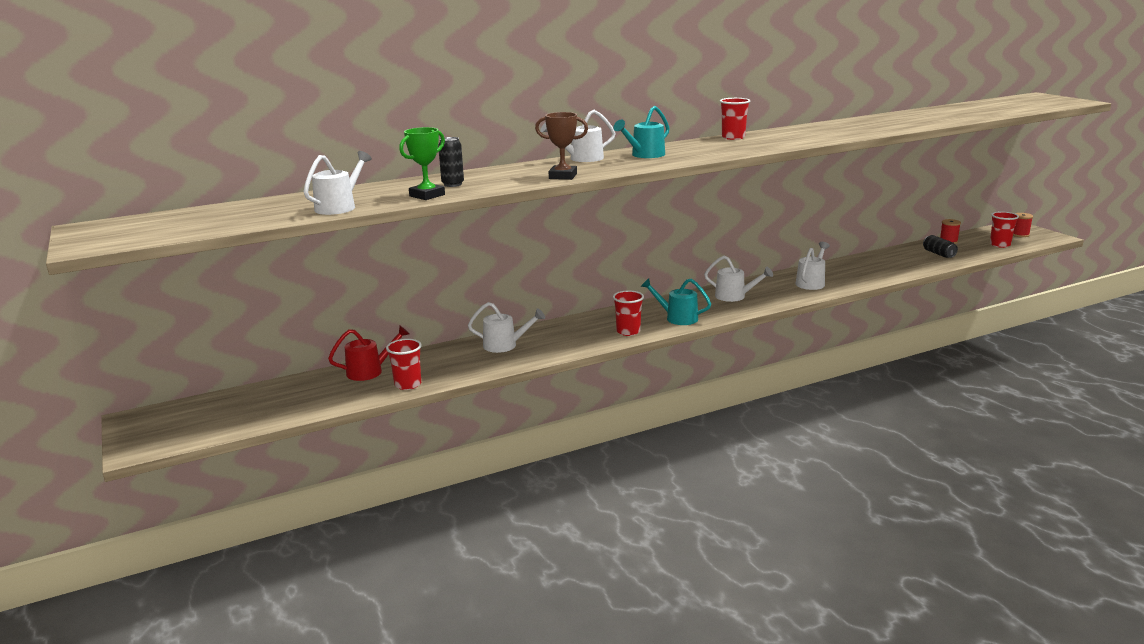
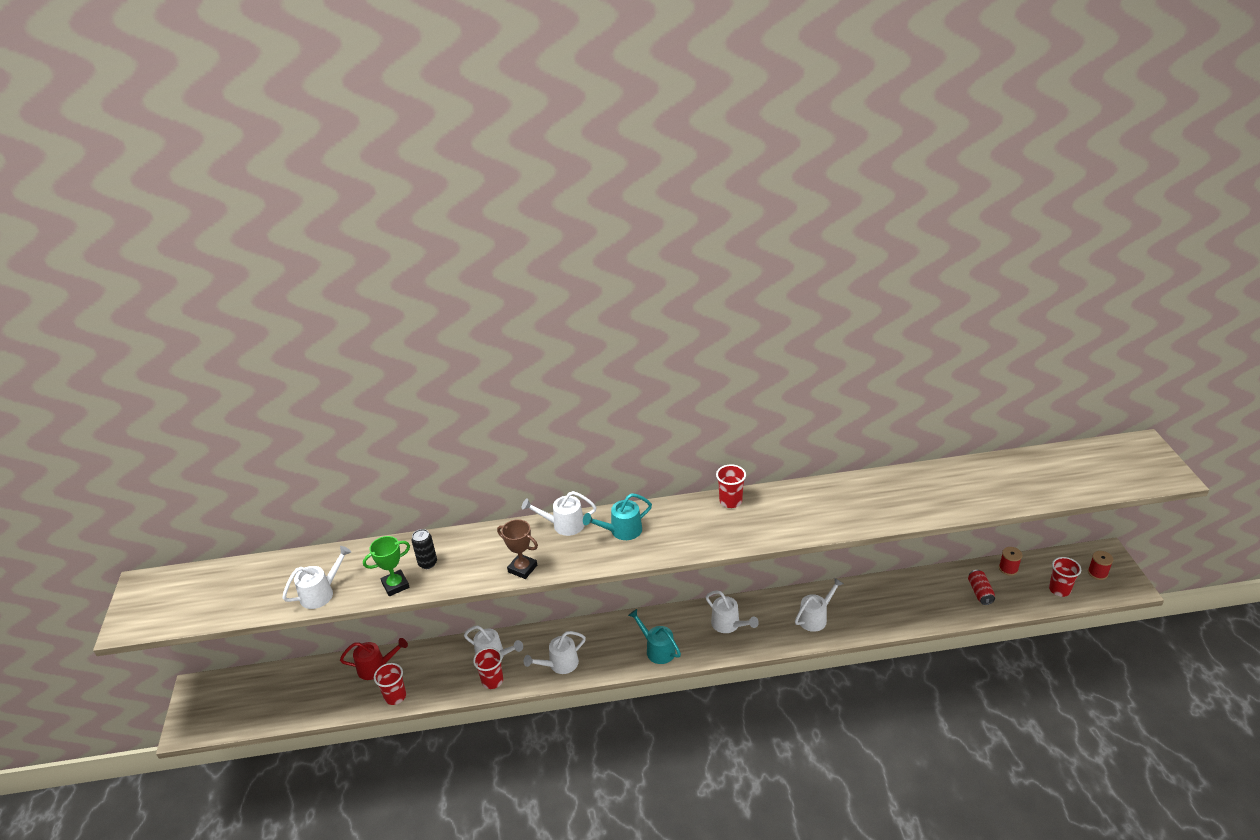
camera: 20 degrees right, 15 degrees up
(582, 340) = (559, 664): none -> white watering can
(628, 331) = (603, 661): red cup -> red cup (492, 681)
(938, 254) = (980, 592): black can -> red can

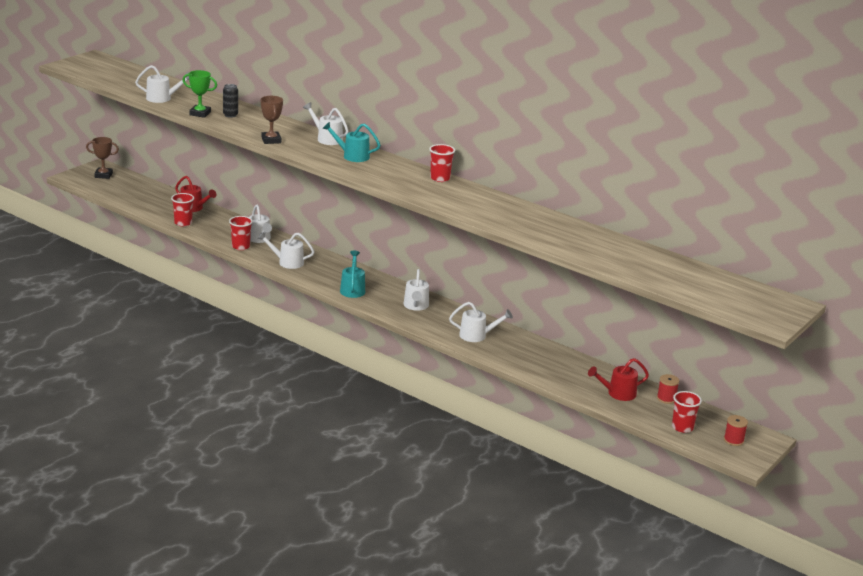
camera: 40 degrees right, 10 degrees down
(218, 698) = (103, 175): none -> brown trophy
(980, 592) = (617, 393): red can -> red watering can

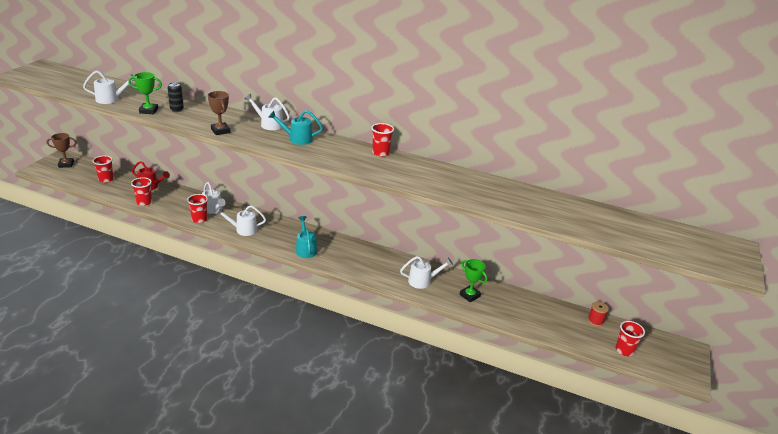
camera: 15 degrees left, 5 degrees up
(145, 195) = (106, 179): none -> red cup
(416, 306) = (363, 258): white watering can -> none
(526, 356) = (469, 295): none -> green trophy
(617, 393) = (557, 323): red watering can -> none
(733, 440) = (668, 356): red spool -> none

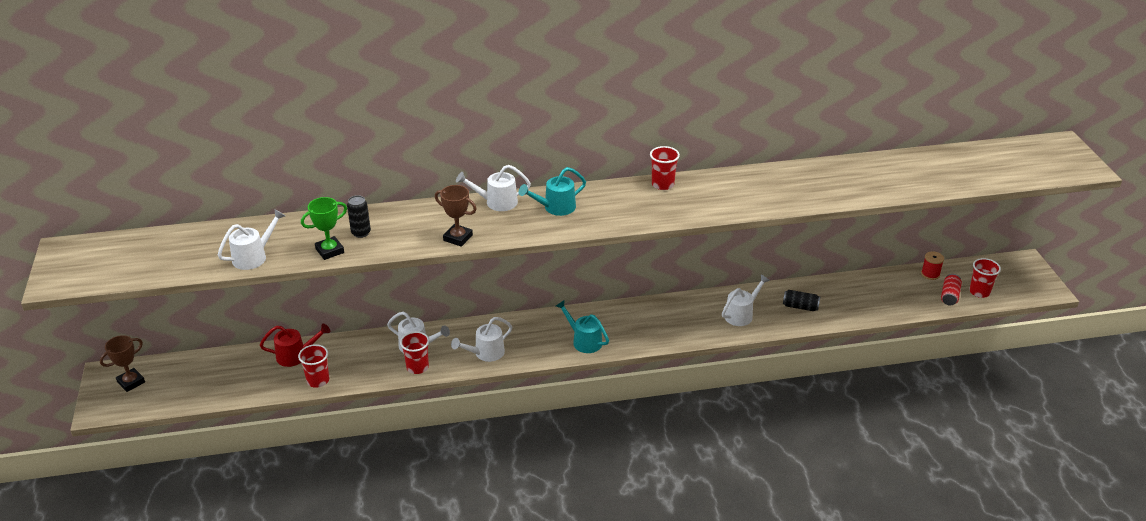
camera: 30 degrees left, 5 degrees up
(106, 179) = (221, 375): red cup -> none
(469, 295) = (800, 307): green trophy -> black can
(595, 341) = (949, 296): none -> red can

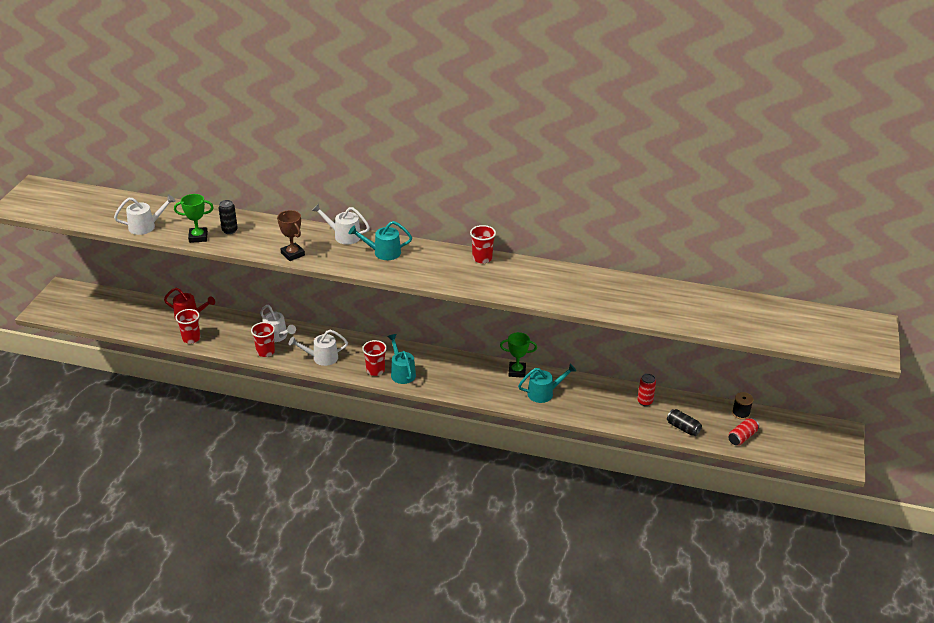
camera: 25 degrees right, 0 degrees up
(131, 382) = (73, 299): brown trophy -> none
(698, 301) = (517, 371): none -> green trophy
(741, 314) = (544, 393): white watering can -> turquoise watering can
(800, 307) = (599, 403): black can -> black can (683, 428)
(839, 291) = (645, 402): none -> red can
(930, 274) = (740, 413): red spool -> black spool
(979, 292) = (773, 443): red cup -> red cup (375, 370)

